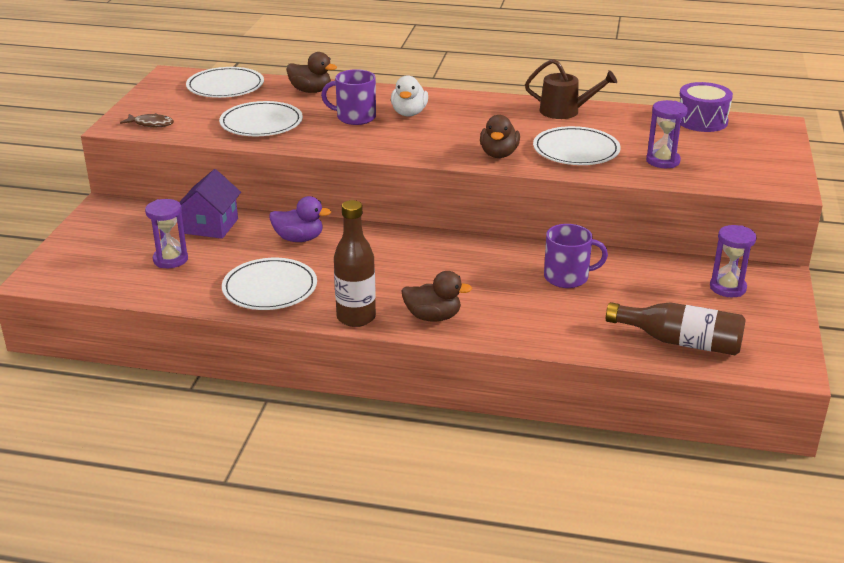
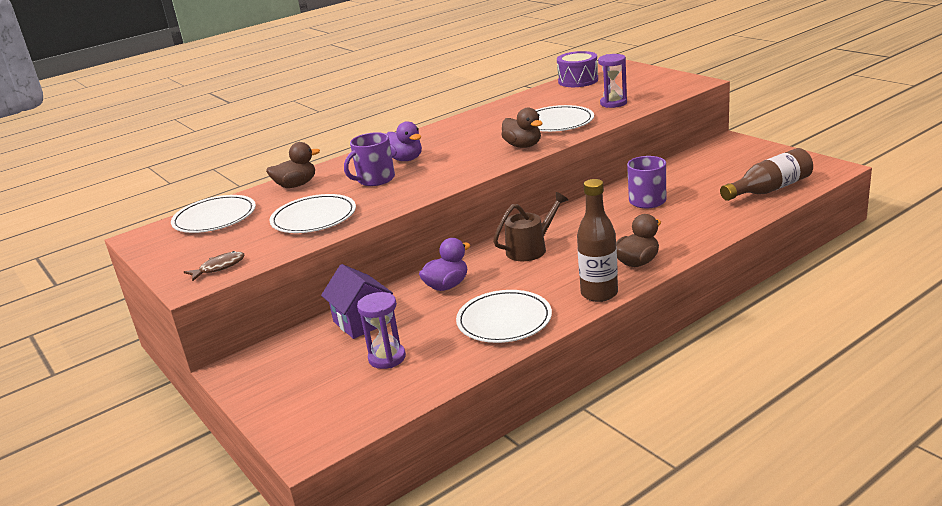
camera: 45 degrees left, 5 degrees down
(409, 113) = (405, 159): white duck -> purple duck
(565, 111) = (496, 112): brown watering can -> brown watering can (530, 249)
(727, 288) = (725, 157): purple hourglass -> none

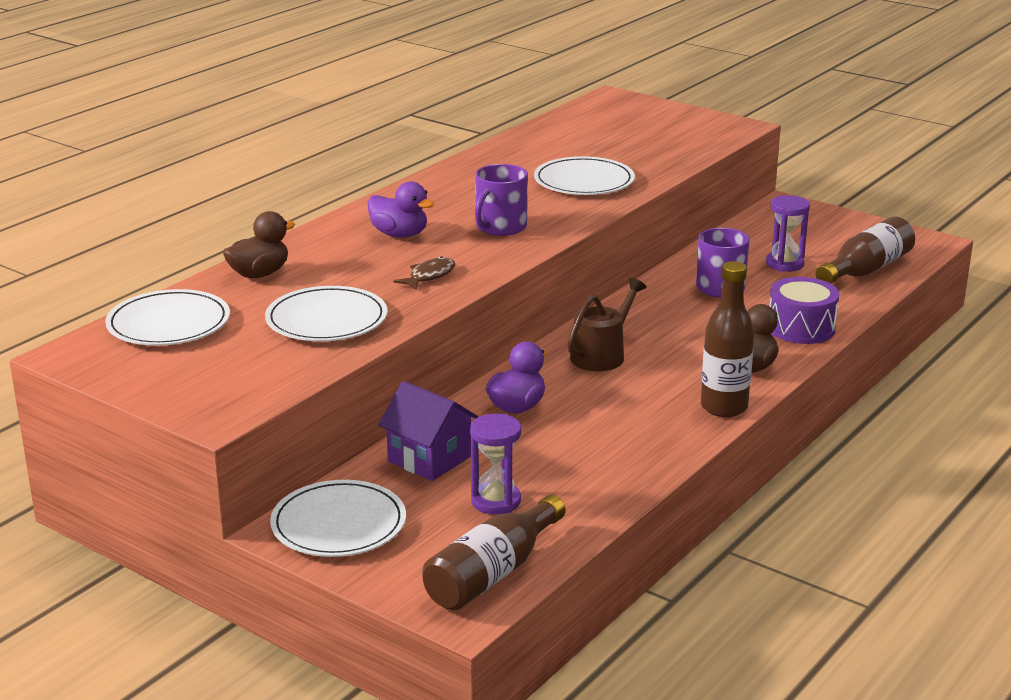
camera: 20 degrees left, 0 degrees up
(219, 267) = (240, 392): brown fish -> brown fish (429, 276)
(348, 416) = (492, 573): none -> brown bottle
(375, 179) = (376, 264): purple mug -> purple mug (500, 227)
(504, 320) = (622, 446): white plate -> white plate (338, 524)
(523, 146) = (558, 215): brown duck -> none
(578, 80) = (572, 119): purple drum -> purple drum (801, 328)
(613, 103) = (644, 154): purple hourglass -> purple hourglass (784, 264)

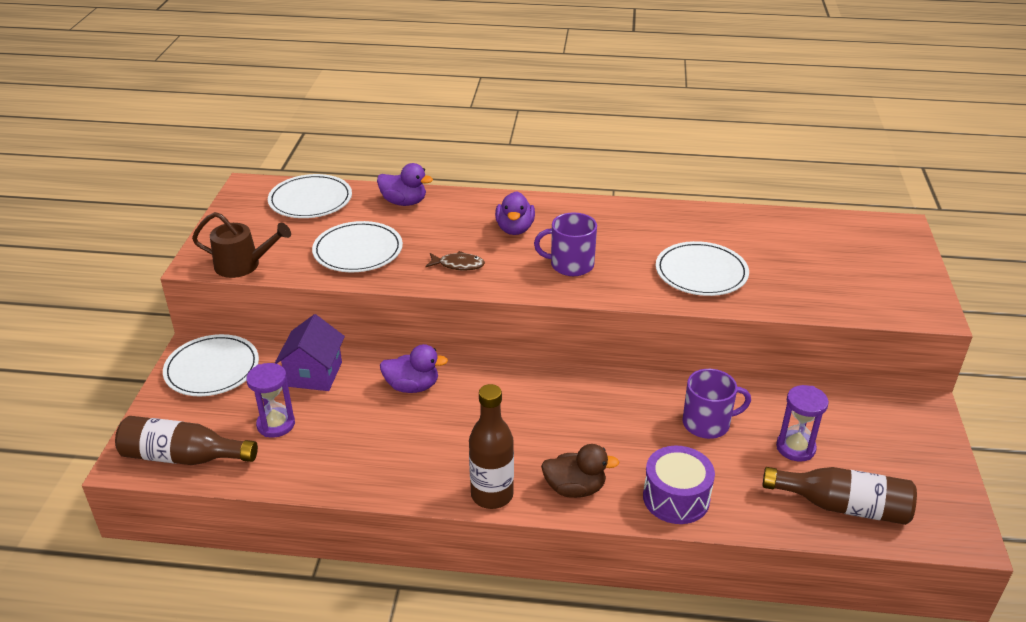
camera: 60 degrees right, 10 degrees up
(259, 274) = (404, 202): brown duck -> purple duck
(601, 355) = (525, 399): brown watering can -> brown watering can (243, 265)

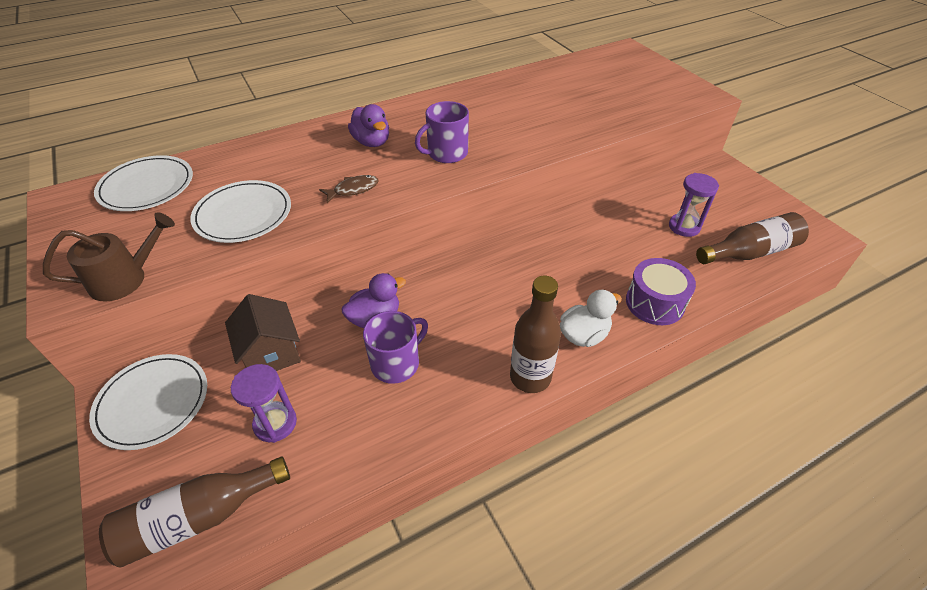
camera: 35 degrees left, 10 degrees up
(314, 374) = (271, 353): purple house -> brown house
(404, 202) = (248, 155): purple duck -> none
(575, 488) = (583, 335): brown duck -> white duck
(701, 272) = (545, 122): white plate -> none
(707, 423) = (617, 237): purple mug -> purple mug (396, 363)

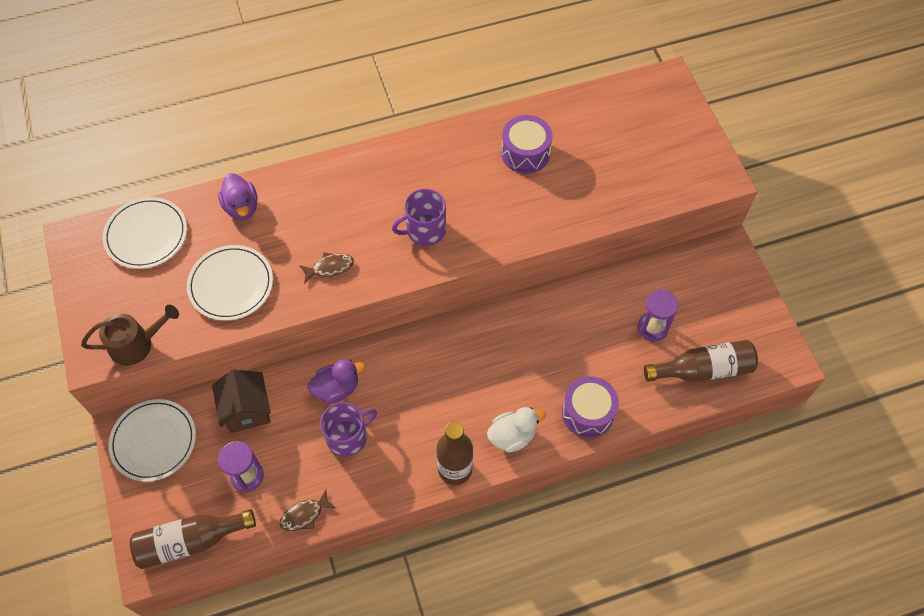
camera: 10 degrees right, 15 degrees up
(355, 457) = (304, 515): none -> brown fish
(372, 142) = (355, 203): purple duck -> purple duck (242, 207)
(525, 97) = (525, 153): none -> purple drum

